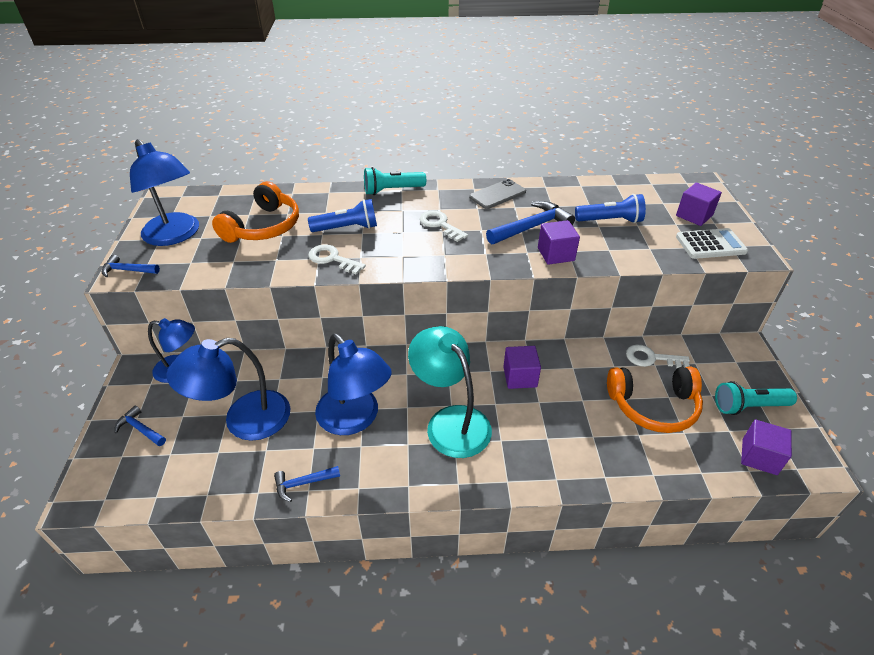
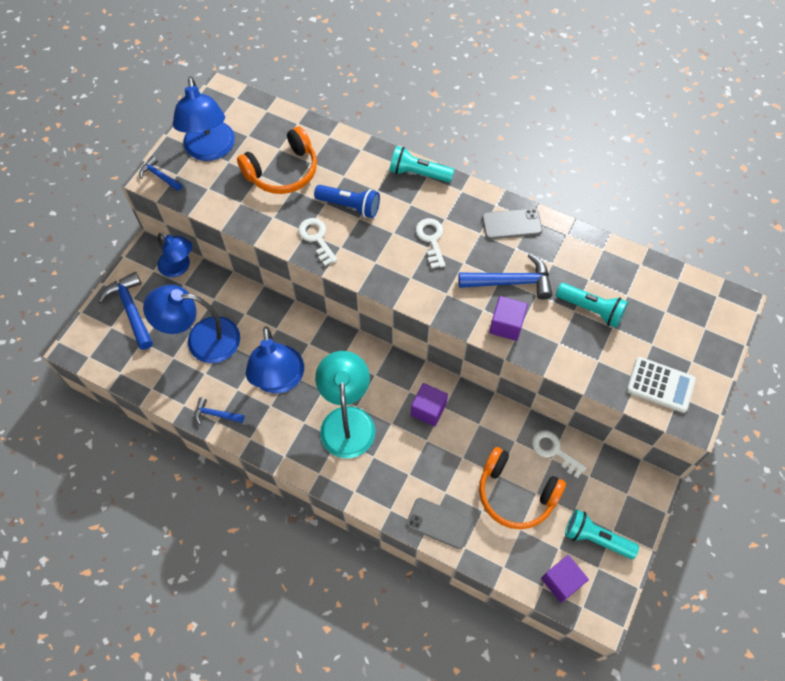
camera: 30 degrees right, 20 degrees up
(140, 429) = (131, 310): blue hammer -> blue hammer, size x1.77
(610, 221) = (591, 309): blue flashlight -> turquoise flashlight
(611, 466) = (439, 523): none -> grey phone
(694, 215) = (680, 343): purple cube -> none

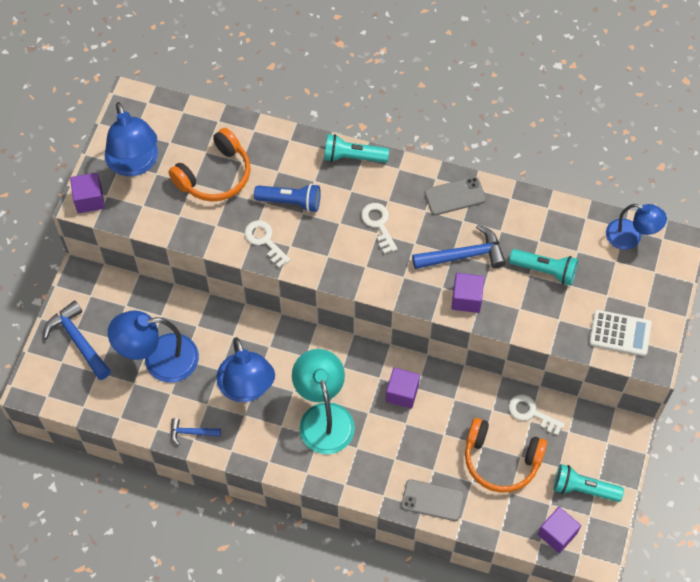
camera: 10 degrees left, 0 degrees up
(159, 176) = (89, 200): blue hammer -> purple cube
(179, 267) = (117, 288): blue lamp -> blue lamp (631, 237)

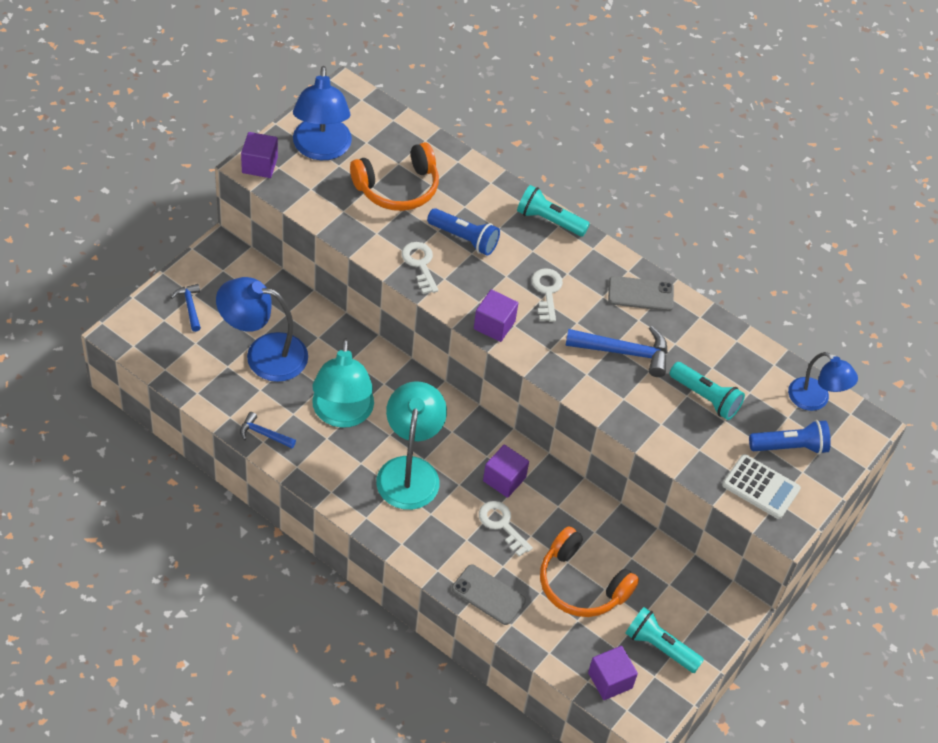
camera: 15 degrees right, 10 degrees down
(78, 341) = (190, 307): blue hammer -> blue hammer, size x0.56
(247, 388) = (342, 414): blue lamp -> turquoise lamp
(466, 299) = (608, 394): purple cube -> purple cube (494, 325)
(531, 413) = (636, 551): white key -> white key (502, 525)
(628, 288) = (790, 447): none -> blue flashlight

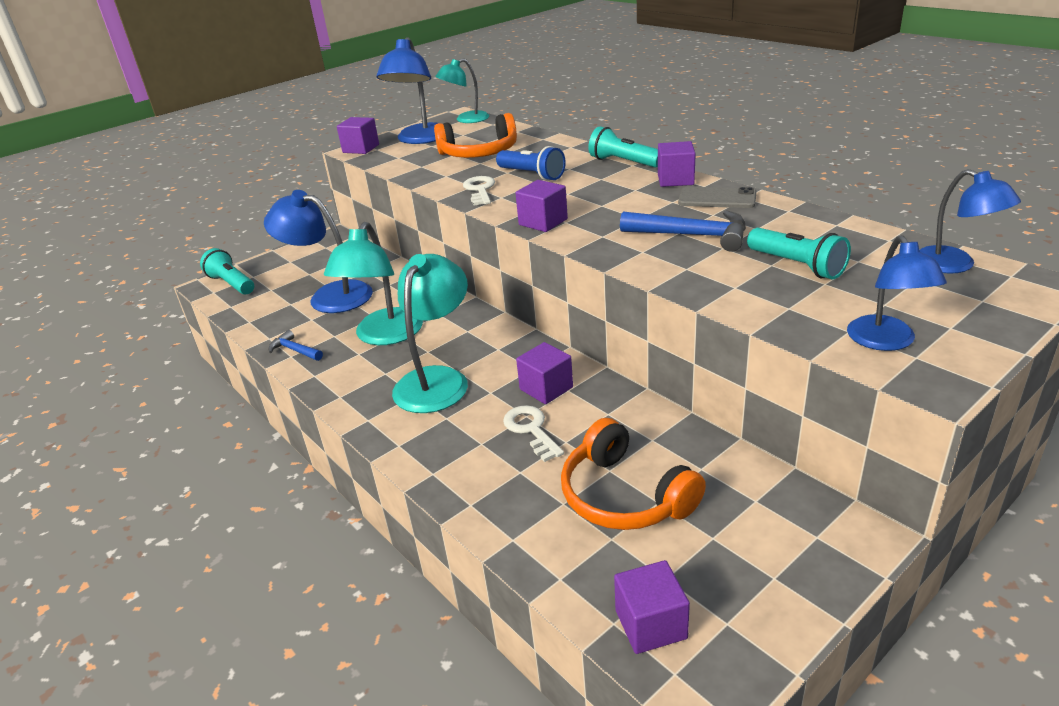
camera: 20 degrees right, 20 degrees down
(190, 307) = (281, 268): blue hammer -> none
(359, 105) = (466, 119): none -> turquoise lamp
(488, 595) = (490, 502): grey phone -> none
(547, 291) = (609, 200): white key -> none
(601, 258) = (675, 180): none -> purple cube
(660, 647) = (738, 581): turquoise flashlight -> turquoise flashlight (232, 284)
(761, 487) = (886, 342): white calculator -> blue lamp
(790, 447) = (925, 304): blue flashlight -> none

